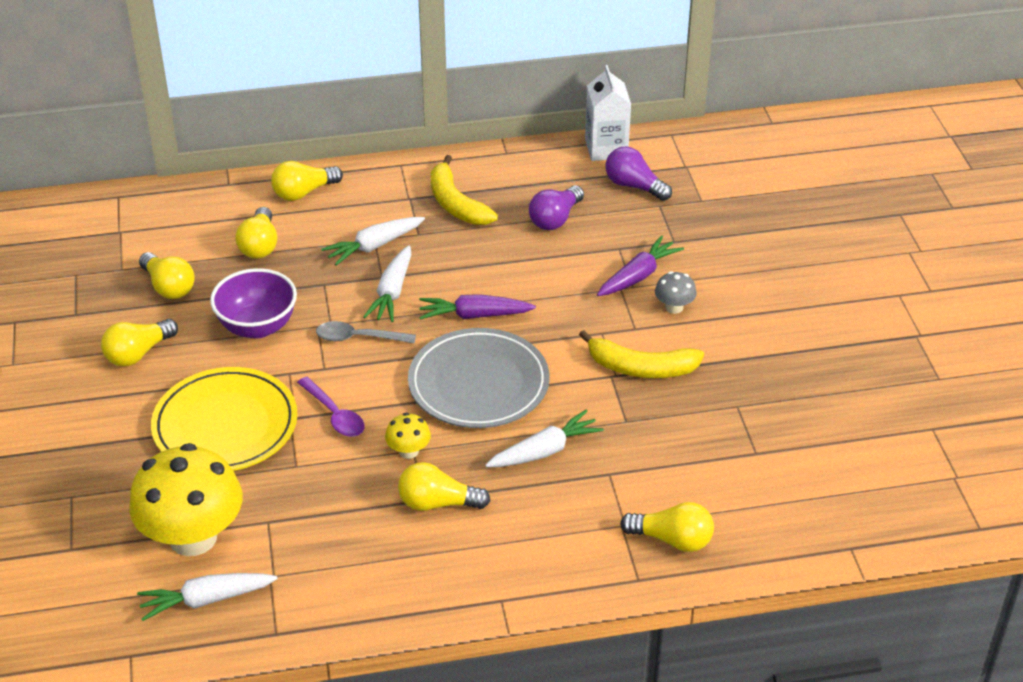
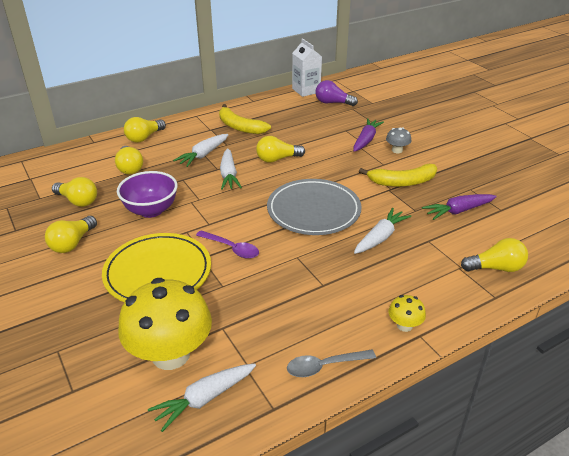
camera: 20 degrees left, 5 degrees down
(359, 338) = (222, 202): grey spoon -> grey spoon (325, 366)
(408, 451) = (294, 258): yellow mushroom -> yellow mushroom (404, 325)
(438, 503) = (334, 284): yellow light bulb -> yellow light bulb (277, 159)
(474, 315) = (286, 176): purple carrot -> purple carrot (458, 211)
(555, 219) = (301, 124): purple light bulb -> none

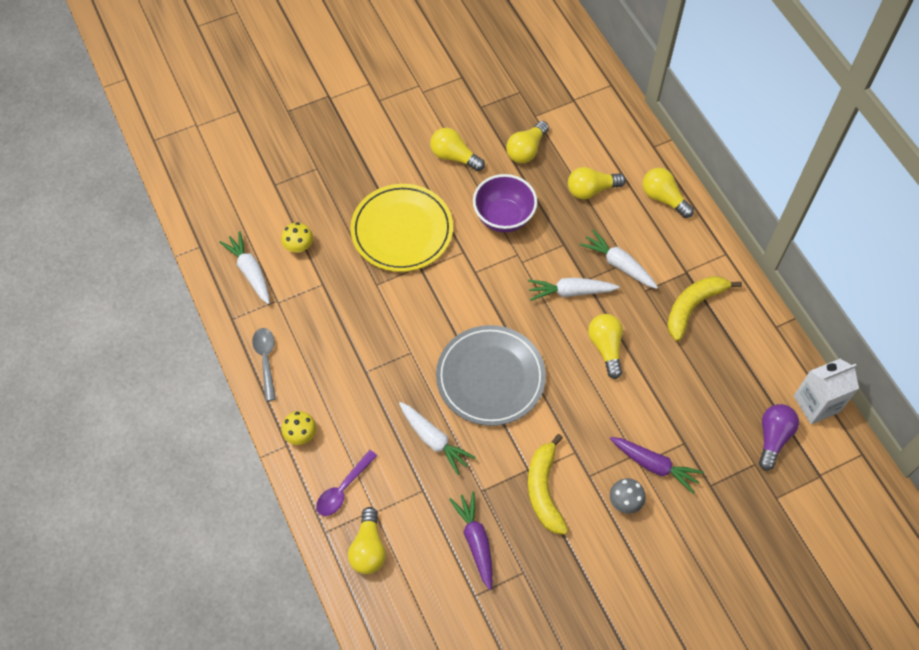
camera: 95 degrees right, 25 degrees up
(170, 354) = (299, 246): yellow mushroom -> yellow mushroom, size x0.43
(231, 248) = (431, 293): purple spoon -> purple spoon (343, 488)

